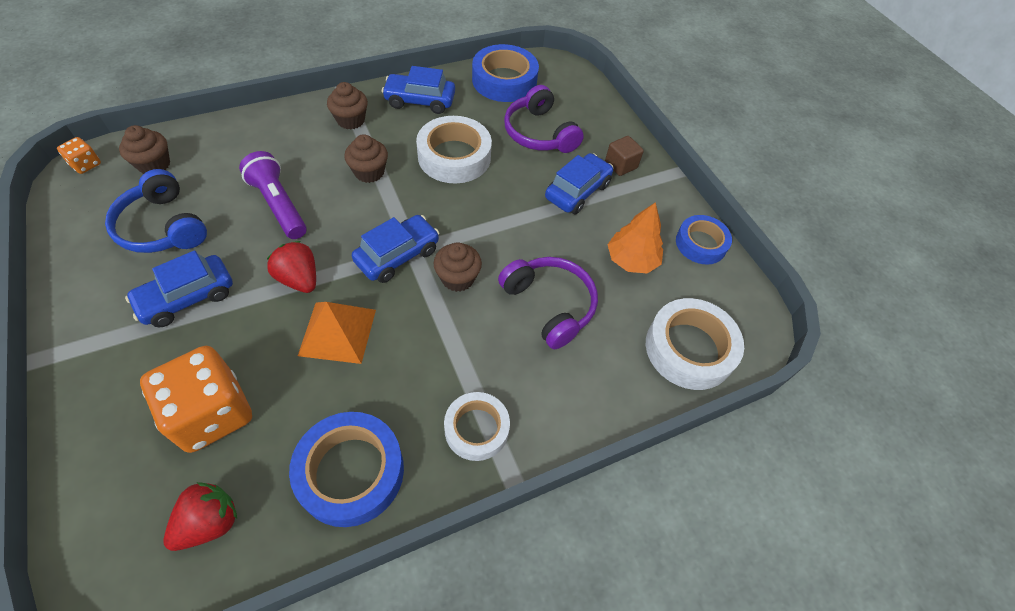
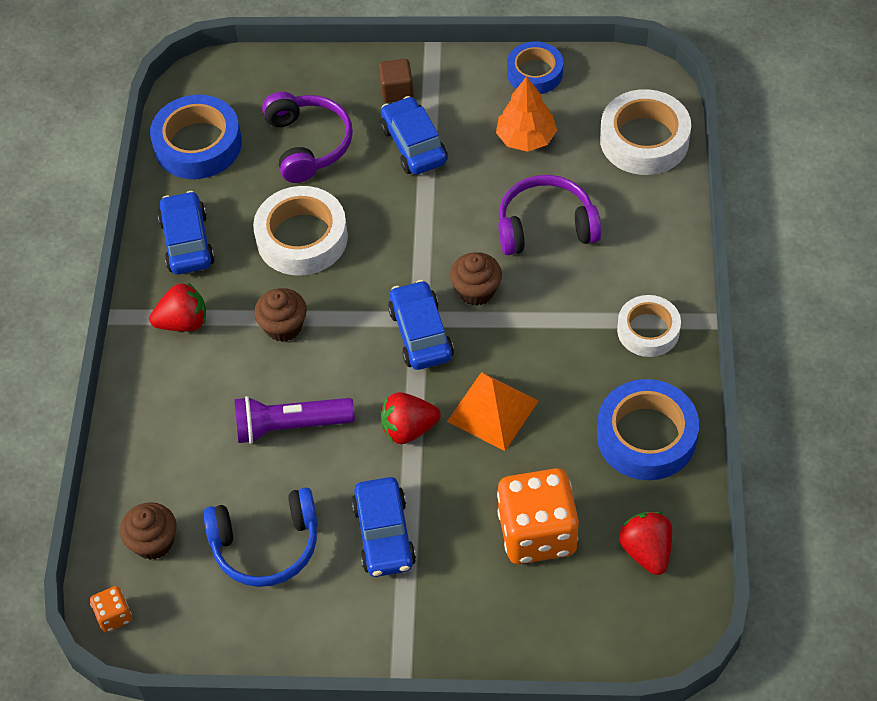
camera: 55 degrees left, 0 degrees up
(351, 120) = (183, 322): brown cupcake -> red strawberry
(420, 101) = (187, 242): blue car -> blue car turned 135 degrees clockwise
(539, 133) = (308, 144): purple headphones -> purple headphones turned 105 degrees counterclockwise

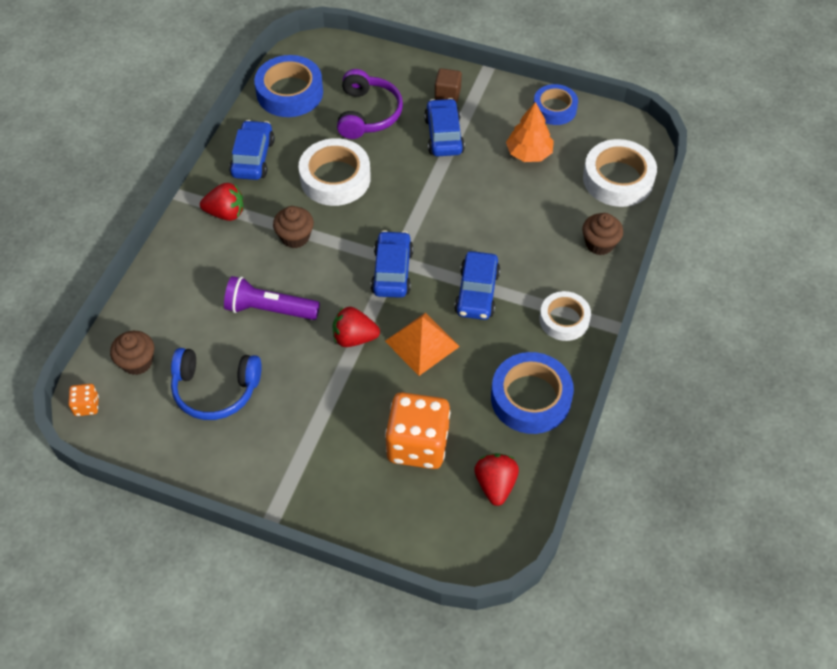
camera: 15 degrees right, 0 degrees up
(384, 535) = (304, 409): blue car -> blue car (477, 293)
(476, 291) = (446, 252): brown cupcake -> brown cupcake (599, 244)
(546, 227) = (517, 221): purple headphones -> none

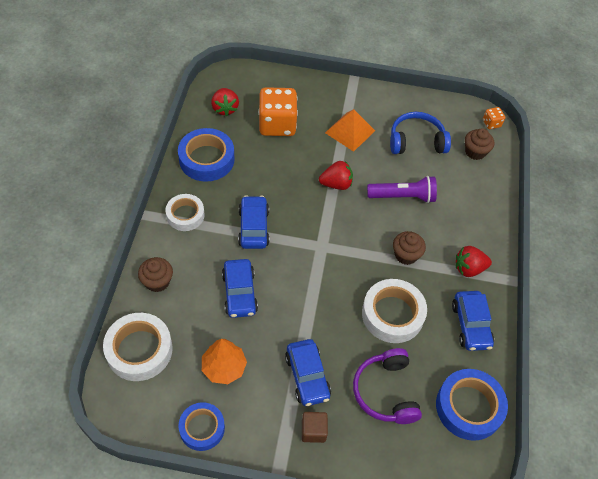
camera: 165 degrees right, 0 degrees up
(392, 271) = (322, 236): blue car -> blue car (239, 293)
(422, 343) = (287, 186): orange pyramid -> orange pyramid (350, 131)

